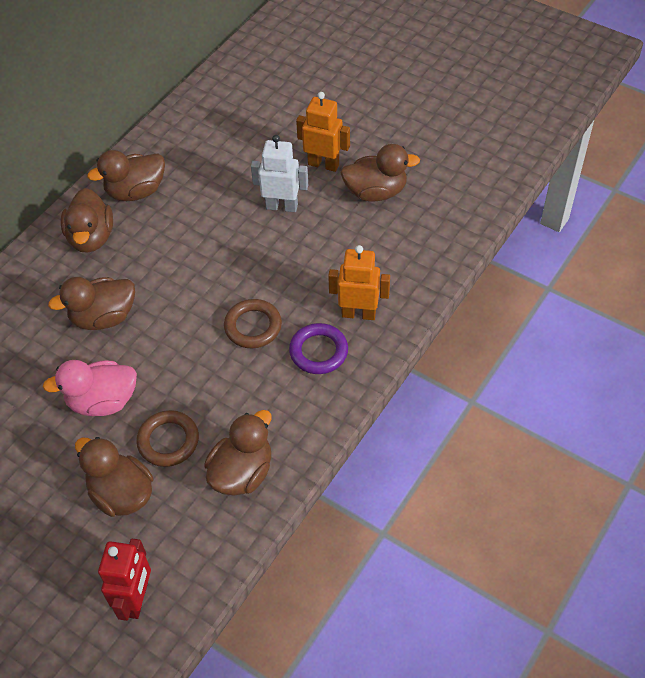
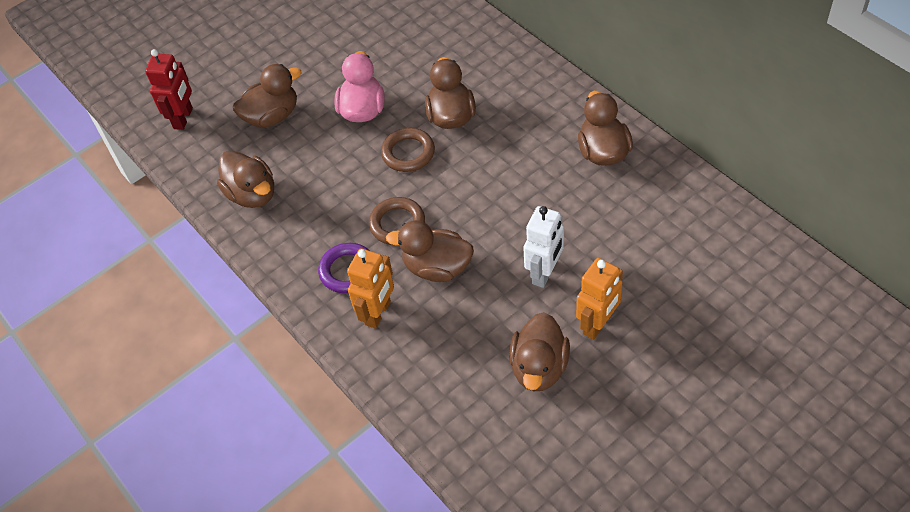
camera: 110 degrees right, 0 degrees up
(91, 238) = (550, 114): brown duck -> brown duck (437, 267)
(137, 599) = (183, 118): red robot -> red robot turned 105 degrees counterclockwise
(168, 441) = (305, 149): brown ring -> brown ring (408, 153)

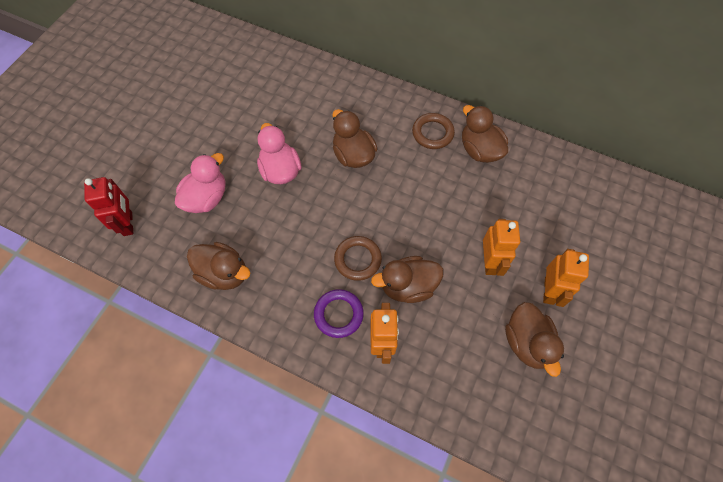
camera: 30 degrees left, 10 degrees up
(272, 116) = (206, 198): brown duck -> pink duck
(408, 153) = (335, 196): brown ring -> brown ring (432, 133)
(544, 273) = (490, 262): white robot -> orange robot

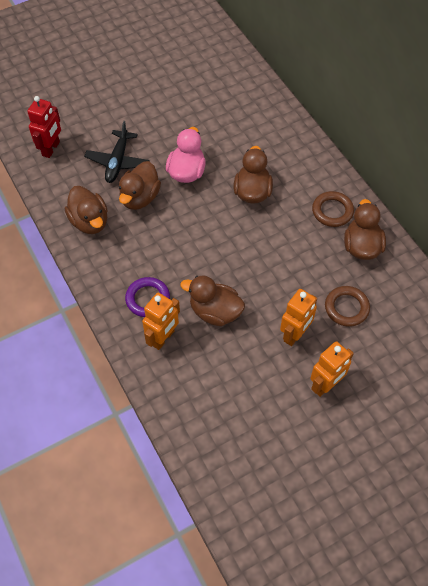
camera: 35 degrees right, 5 degrees down
(206, 198) = (118, 162): pink duck -> black plane
(357, 259) = (193, 270): brown ring -> brown ring (346, 308)
(527, 343) = (274, 409): brown duck -> brown duck (140, 197)

